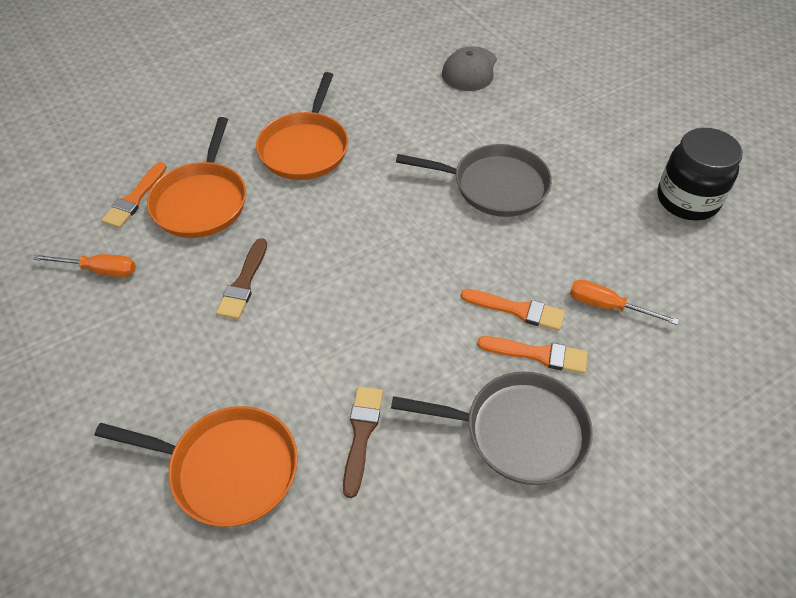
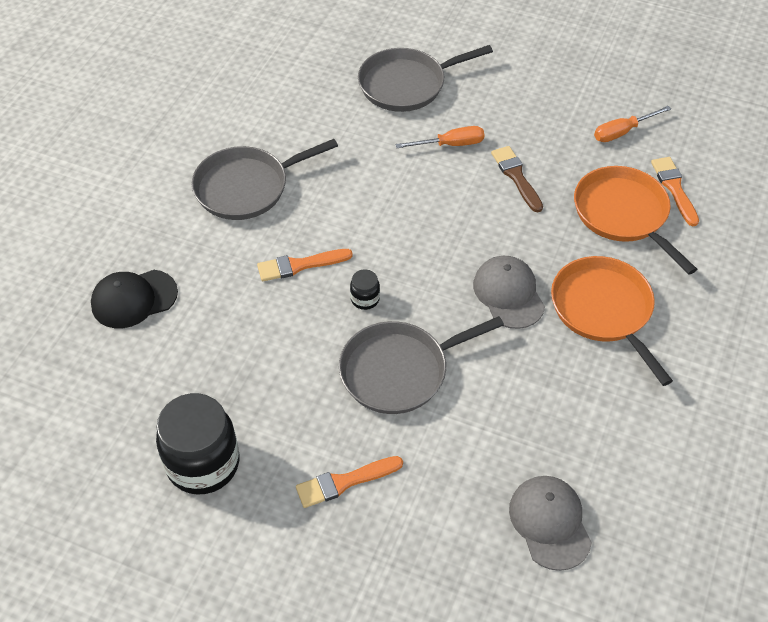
camera: 145 degrees right, 0 degrees up
(228, 469) = (406, 84): orange pan -> grey pan
(360, 193) = (508, 294): none -> grey cap
(361, 434) = (345, 137): brown brush -> none
(480, 249) = (365, 299): none -> black jar
(538, 354) = (263, 241): orange brush -> orange brush (344, 482)
(607, 306) = (230, 307): orange screwdriver -> orange screwdriver (450, 144)
(702, 364) = (134, 299): none -> black cap

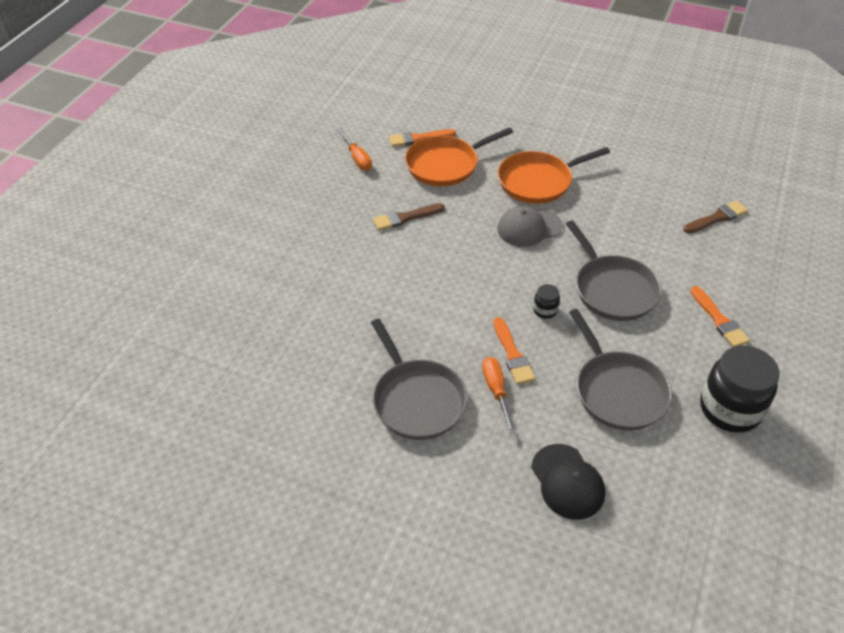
camera: 90 degrees left, 5 degrees down
(406, 84) = (283, 283): grey pan -> grey pan (618, 391)
(450, 144) = (365, 255): orange screwdriver -> orange screwdriver (496, 391)
(550, 523) = (717, 218): grey cap -> brown brush

